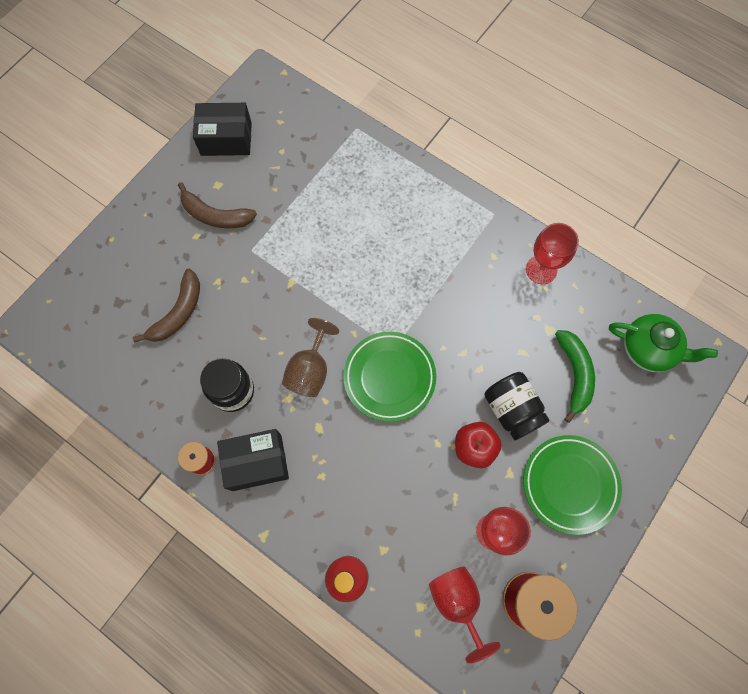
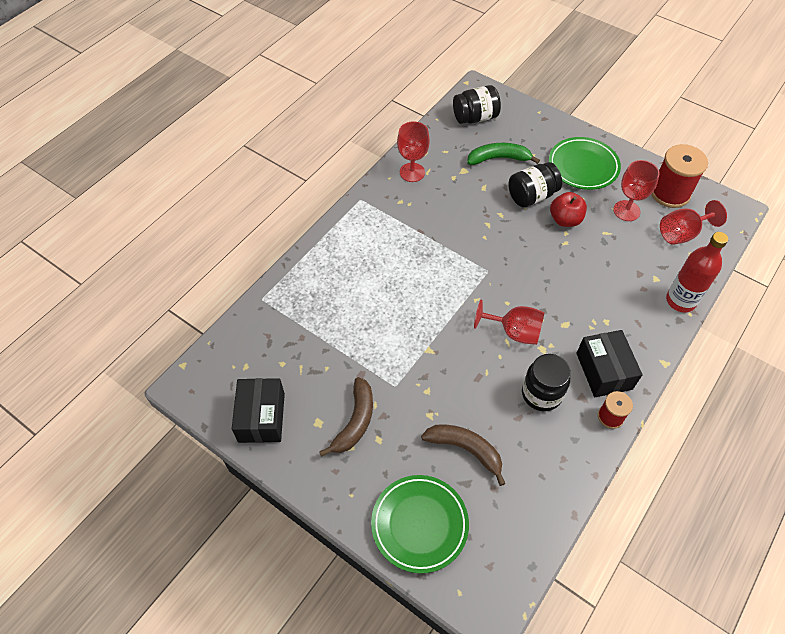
camera: 90 degrees left, 15 degrees down
(310, 370) = (514, 332): brown goblet -> red goblet
(389, 377) = (514, 274): green plate -> green plate (419, 524)
(648, 349) = (475, 117): green teapot -> black jar

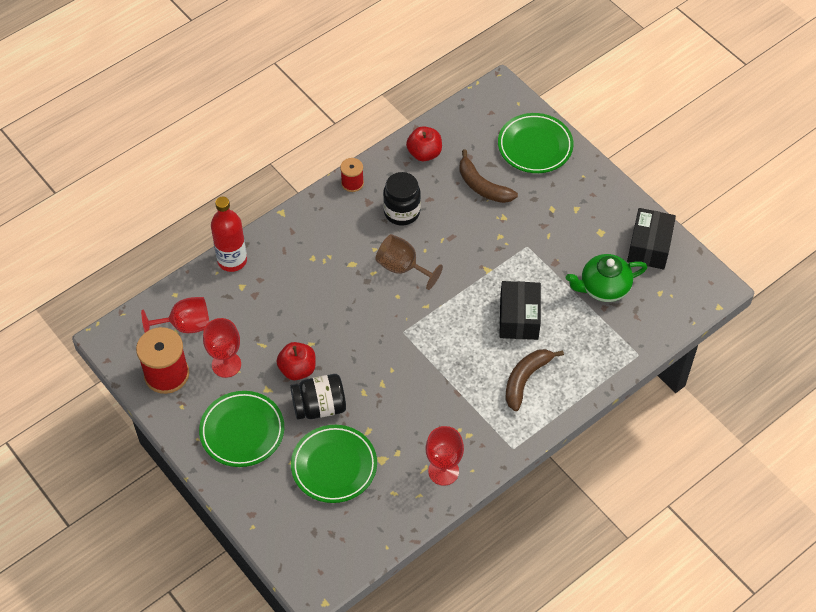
camera: 165 degrees left, 0 degrees up
(305, 358) = (604, 287): none -> green teapot
(355, 422) = (569, 226): brown banana -> brown banana (526, 379)
(475, 117) = (337, 537): black jar -> none
(499, 158) = (334, 466): green banana -> green plate
(514, 332) = (402, 268): red goblet -> brown goblet
(548, 478) = (424, 153): none -> red apple
(604, 371) = (338, 218): black box -> black box (519, 318)

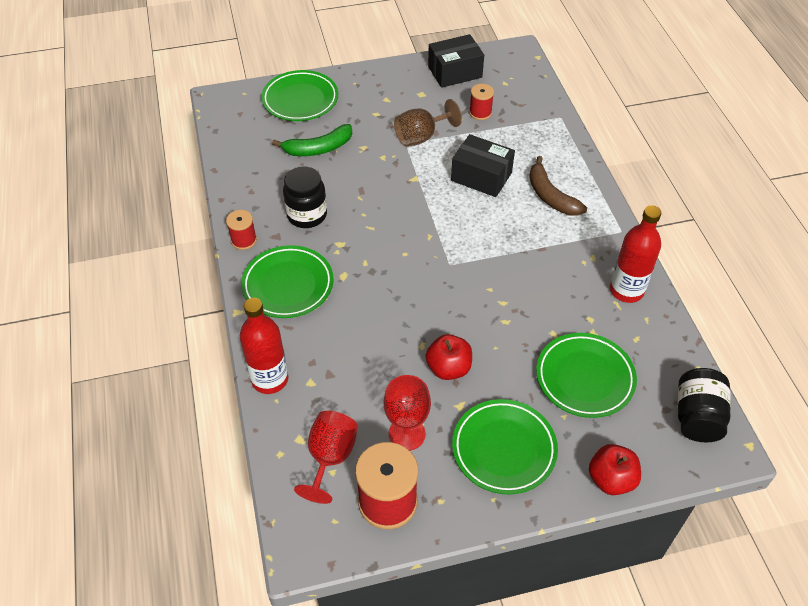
camera: 65 degrees left, 5 degrees down
(319, 407) = (505, 365): black jar -> black jar (697, 417)
(323, 232) = (288, 285): none -> green plate
(402, 268) = (373, 238): brown goblet -> brown goblet (421, 137)
(424, 153) = (250, 174): red apple -> red apple (611, 479)
(443, 471) = (626, 290): red goblet -> red bottle
(482, 186) = (318, 148): brown banana -> green banana
(604, 287) = (480, 112): green teapot -> red spool
(649, 247) = (455, 72): black box -> black box turned 60 degrees counterclockwise

